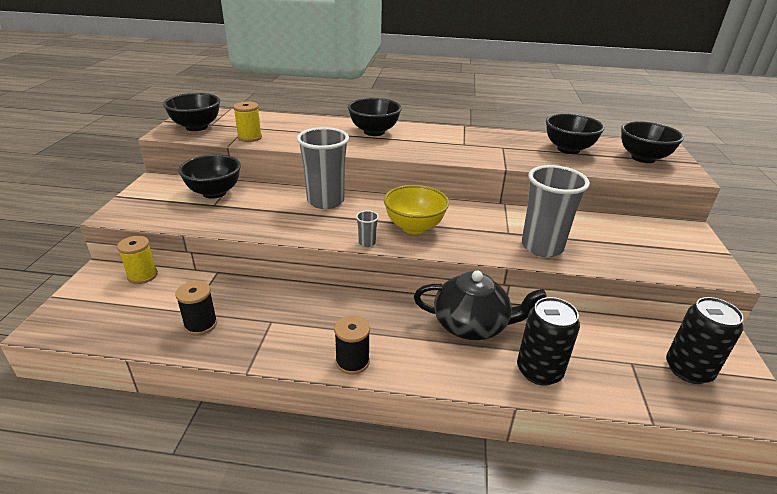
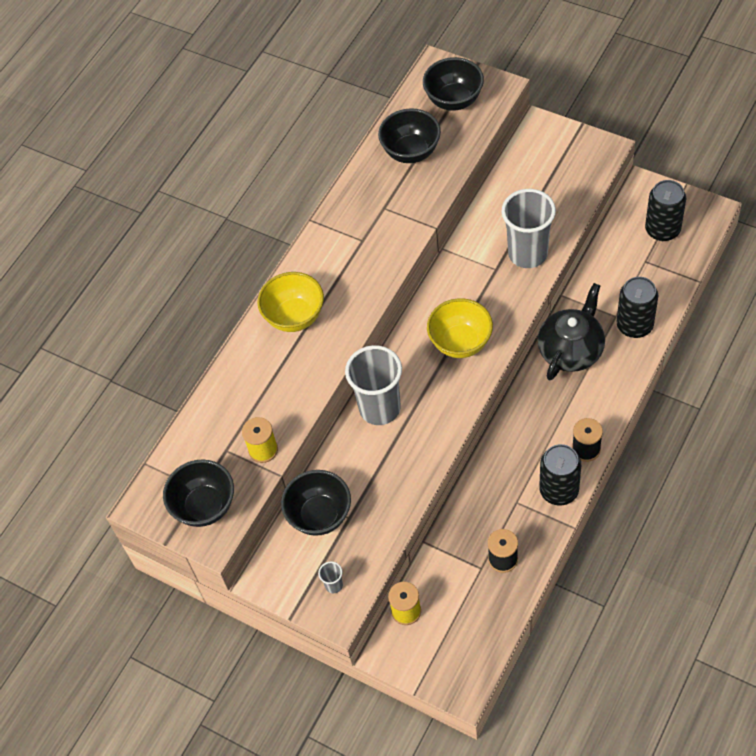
camera: 60 degrees left, 25 degrees up
(292, 350) = (559, 490): none -> black can
(367, 243) = (474, 390): grey cup -> grey cup (334, 585)
(374, 132) = (294, 317): black bowl -> yellow bowl

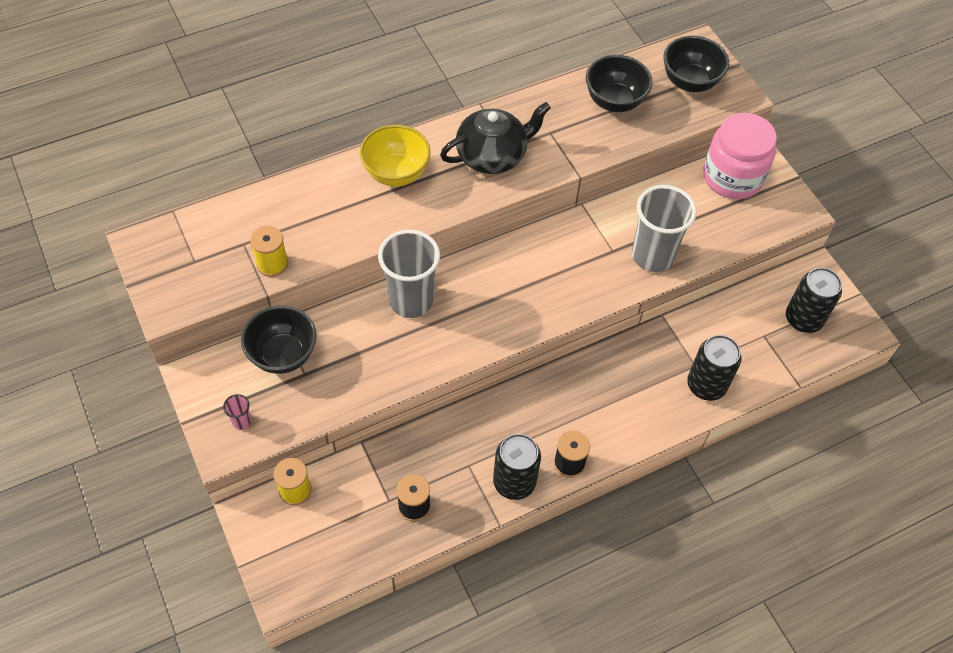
camera: 25 degrees right, 0 degrees up
(205, 506) = (185, 277): black bowl -> none
(334, 585) = (242, 421): grey cup -> pink cup
(460, 343) = (527, 292): yellow bowl -> none
(535, 155) = (732, 177): none -> pink jar
(571, 350) = (630, 368): black teapot -> black teapot (492, 155)

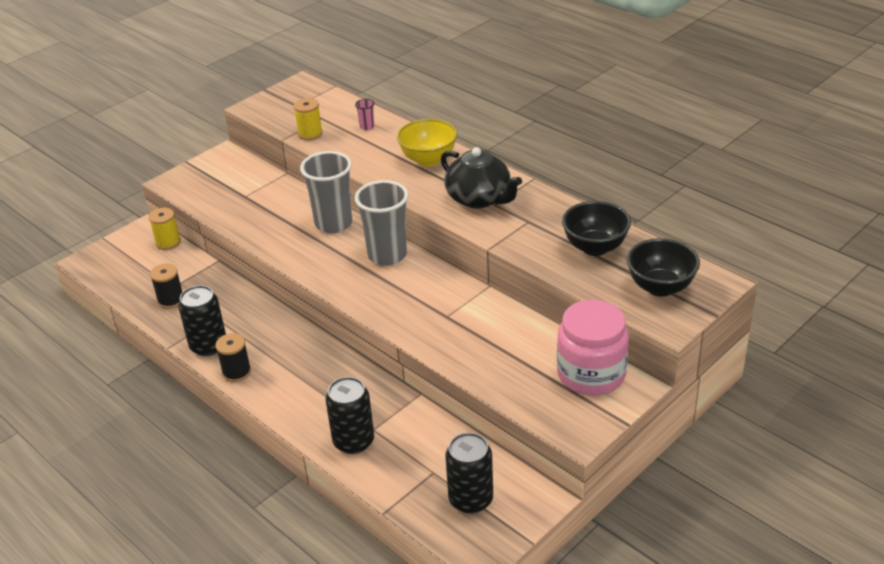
camera: 75 degrees right, 20 degrees down
(242, 421) = (195, 183): pink cup -> pink cup (367, 127)
(283, 355) = (257, 182): black bowl -> none
(652, 256) = (455, 341): grey cup -> grey cup (387, 255)

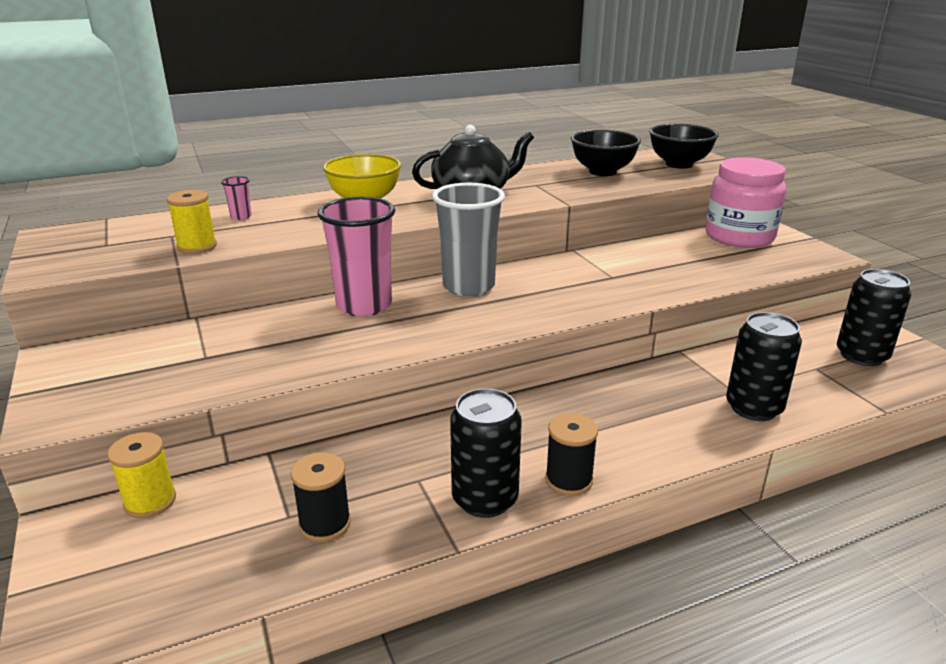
camera: 70 degrees left, 10 degrees down
(333, 223) = (364, 306): grey cup -> pink cup

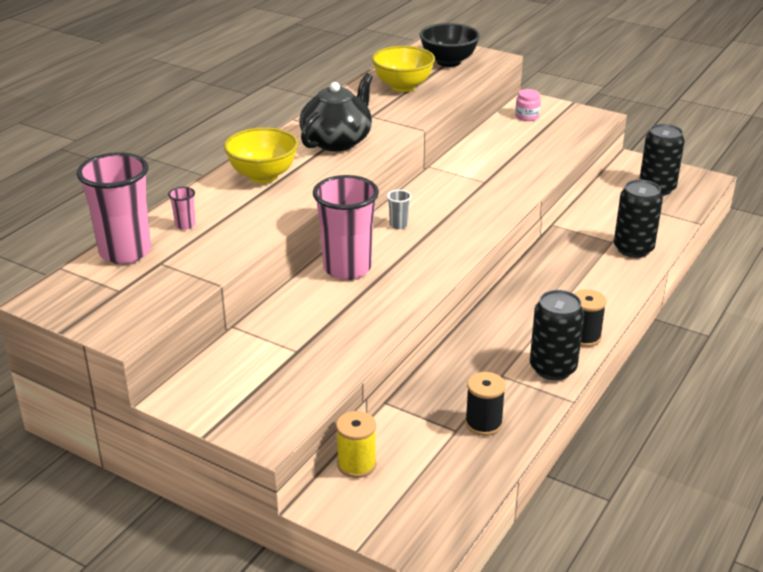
camera: 35 degrees left, 5 degrees up
(164, 221) = (125, 252): none -> pink cup
(197, 247) = (204, 265): yellow spool -> none
(468, 286) = (398, 225): grey cup -> grey cup, size x0.41
(602, 172) = (403, 87): black bowl -> yellow bowl
(739, 237) = (527, 116): pink jar -> pink jar, size x0.42

